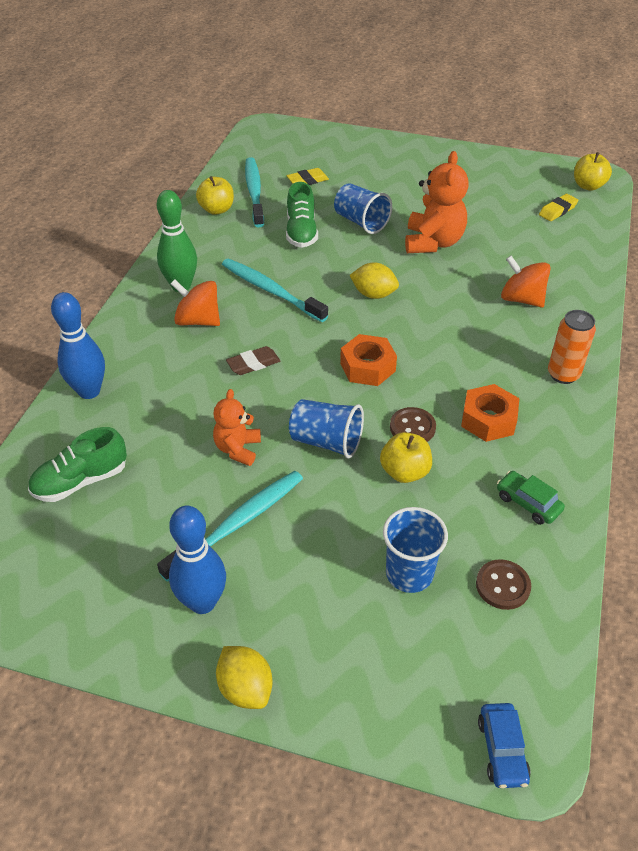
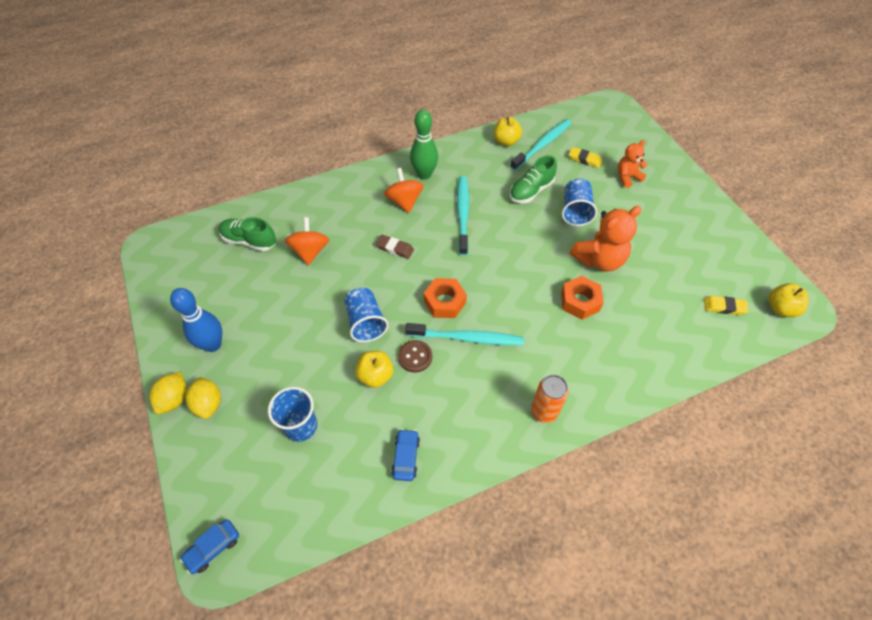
camera: 50 degrees right, 10 degrees up
(89, 391) = (310, 198): blue bowling pin -> none
(238, 449) = (325, 287): orange teddy bear -> orange teddy bear (627, 177)
(238, 524) = (273, 323): turquoise toothbrush -> turquoise toothbrush (467, 338)
(373, 294) = (512, 263): yellow lemon -> yellow lemon (208, 404)
(488, 420) = (459, 393): orange nut -> orange nut (580, 301)
(502, 586) = (328, 481): brown button -> none
(521, 299) = (596, 343): orange spinning top -> orange spinning top (310, 251)
(528, 503) = (406, 457): green car -> blue car

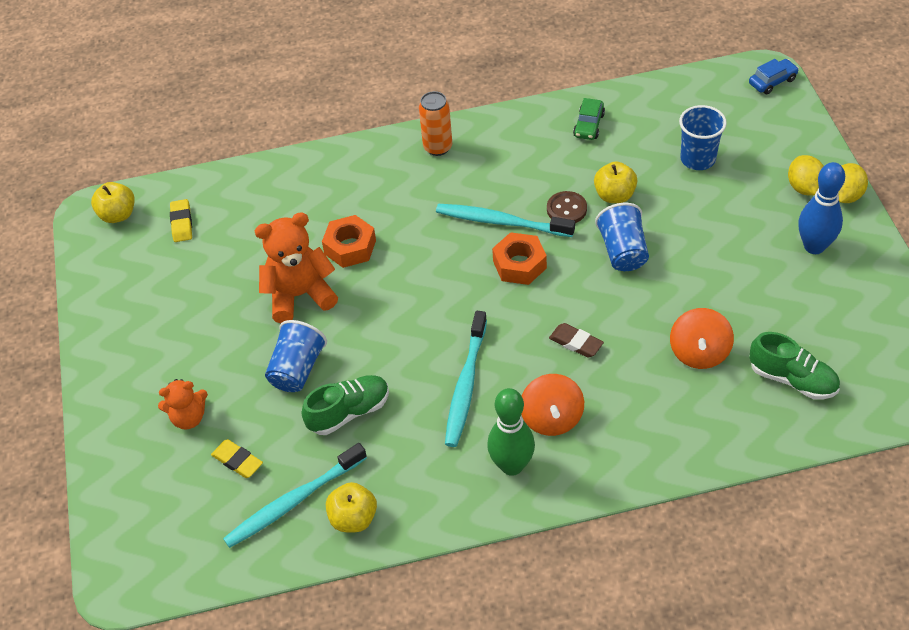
camera: 165 degrees left, 5 degrees down
(406, 457) = (589, 125): blue car -> green car
(724, 307) = (181, 223): yellow eraser -> yellow eraser turned 60 degrees clockwise

